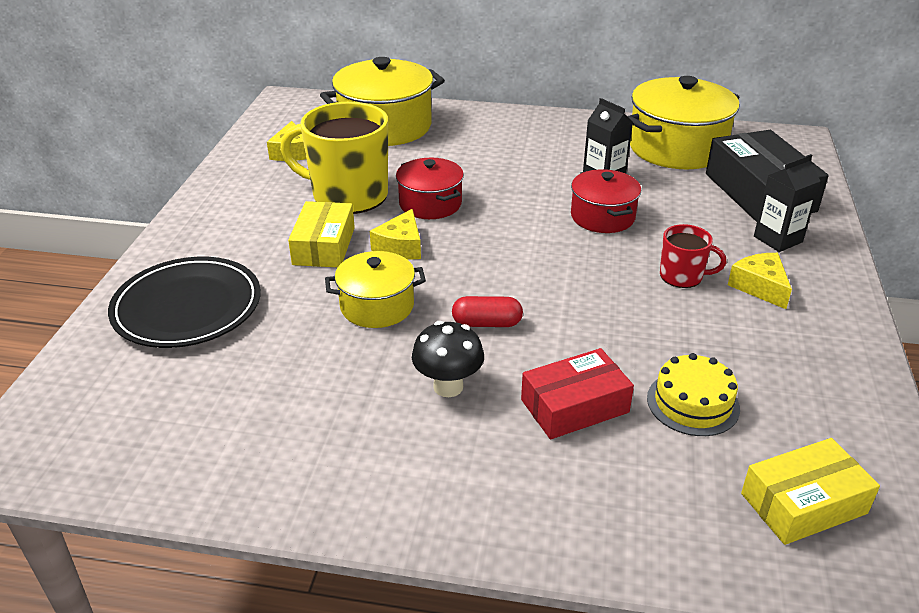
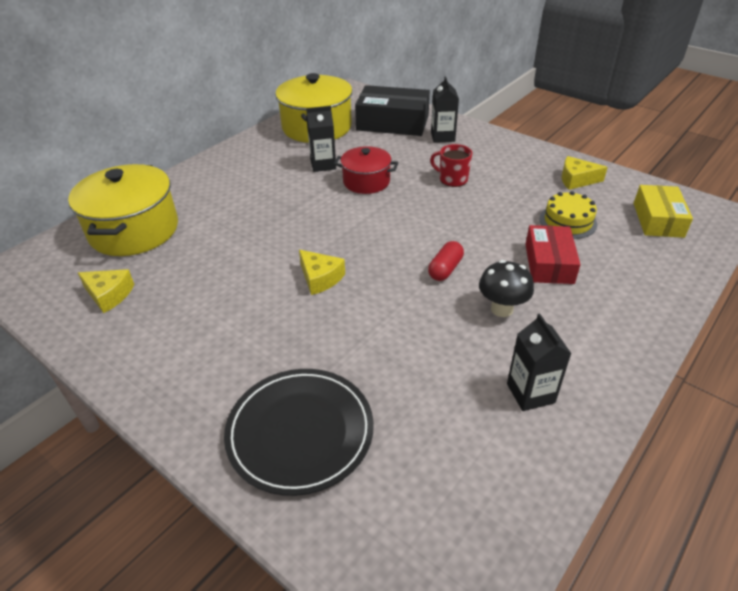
camera: 60 degrees left, 5 degrees up
(319, 444) = (530, 393): none -> black carton
(324, 246) = (281, 319): yellow box -> none
(348, 195) = (219, 283): yellow mug -> none
(377, 306) = (387, 314): yellow pot -> none
(430, 204) = (277, 245): red pot -> none
(682, 276) = (452, 179): red mug -> red mug turned 105 degrees counterclockwise
(760, 287) = (481, 160): yellow cheese -> yellow cheese (576, 180)

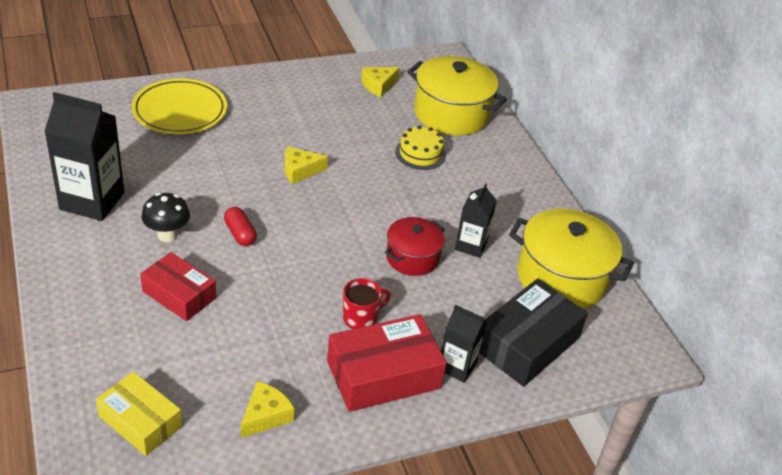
camera: 115 degrees right, 0 degrees up
(300, 432) = (180, 110): black plate -> yellow plate
(485, 155) = (383, 374): none -> red box
(530, 393) = (92, 201): black carton -> black carton, size x1.74
(568, 221) = (212, 350): yellow cake -> yellow cake (420, 153)

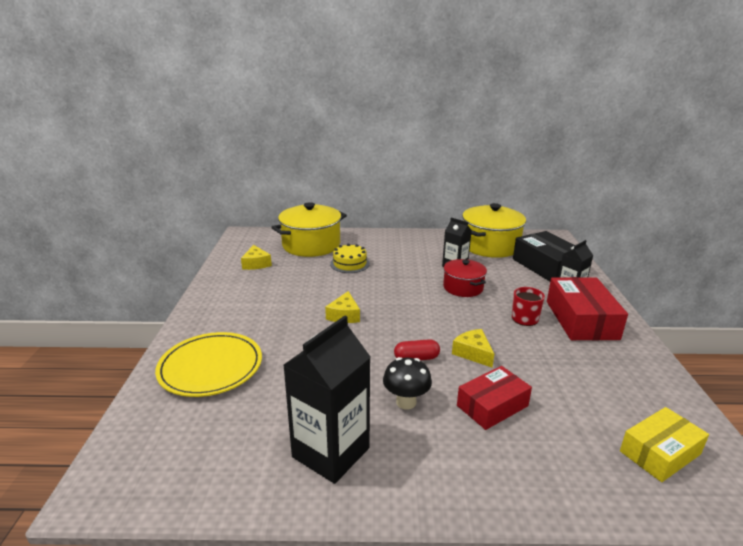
camera: 65 degrees left, 15 degrees down
(265, 415) = (634, 378): yellow cheese -> yellow cheese (473, 353)

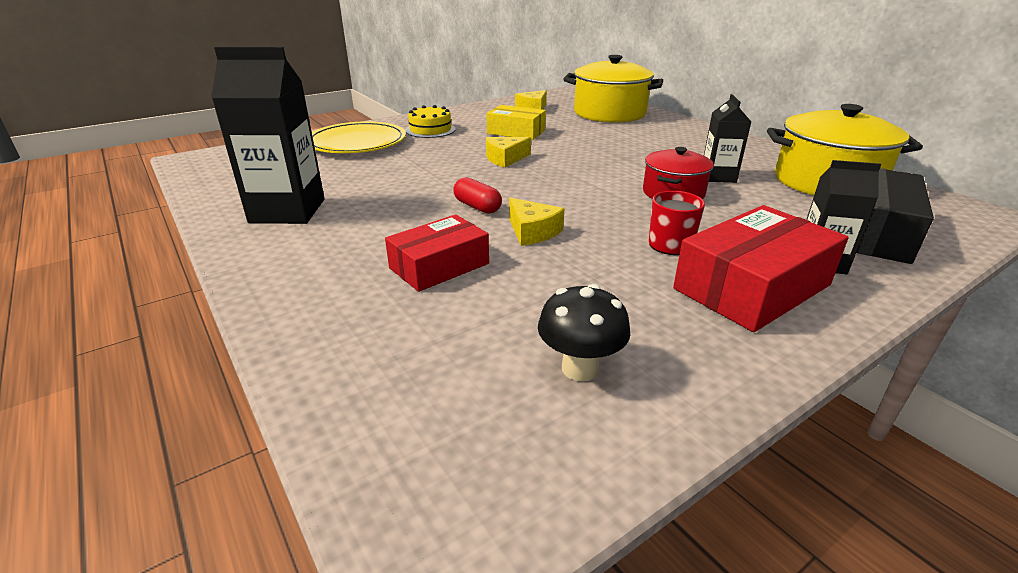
camera: 55 degrees right, 5 degrees up
(349, 264) = (607, 135): yellow cake -> yellow cake (430, 130)
(406, 402) = (393, 221): black mushroom -> black mushroom (579, 368)
(473, 353) = (532, 232): yellow cheese -> yellow cheese turned 120 degrees clockwise
(492, 406) = (439, 266): red box -> red box turned 60 degrees counterclockwise
(660, 452) = (470, 418): yellow box -> yellow box (516, 132)

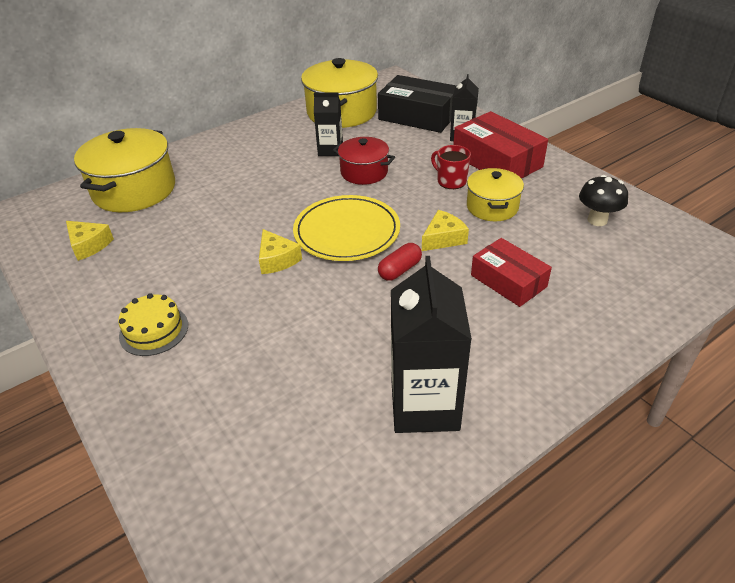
camera: 90 degrees left, 10 degrees up
(357, 143) = (194, 398): yellow plate -> yellow plate (347, 232)
(516, 132) = (185, 255): yellow box -> none
(608, 270) = (492, 207): none -> yellow pot

